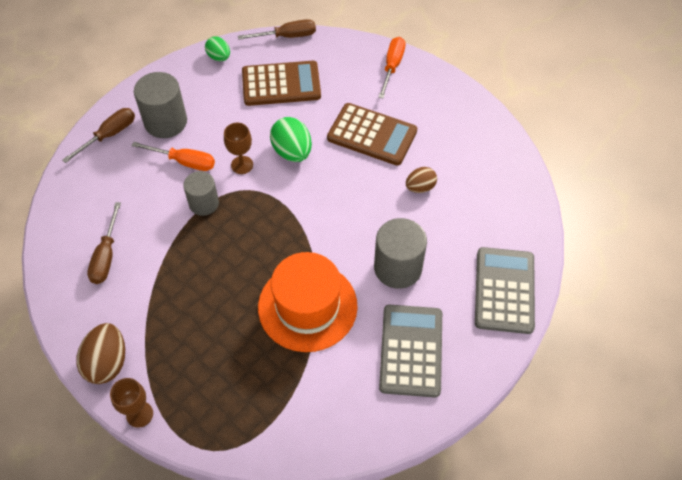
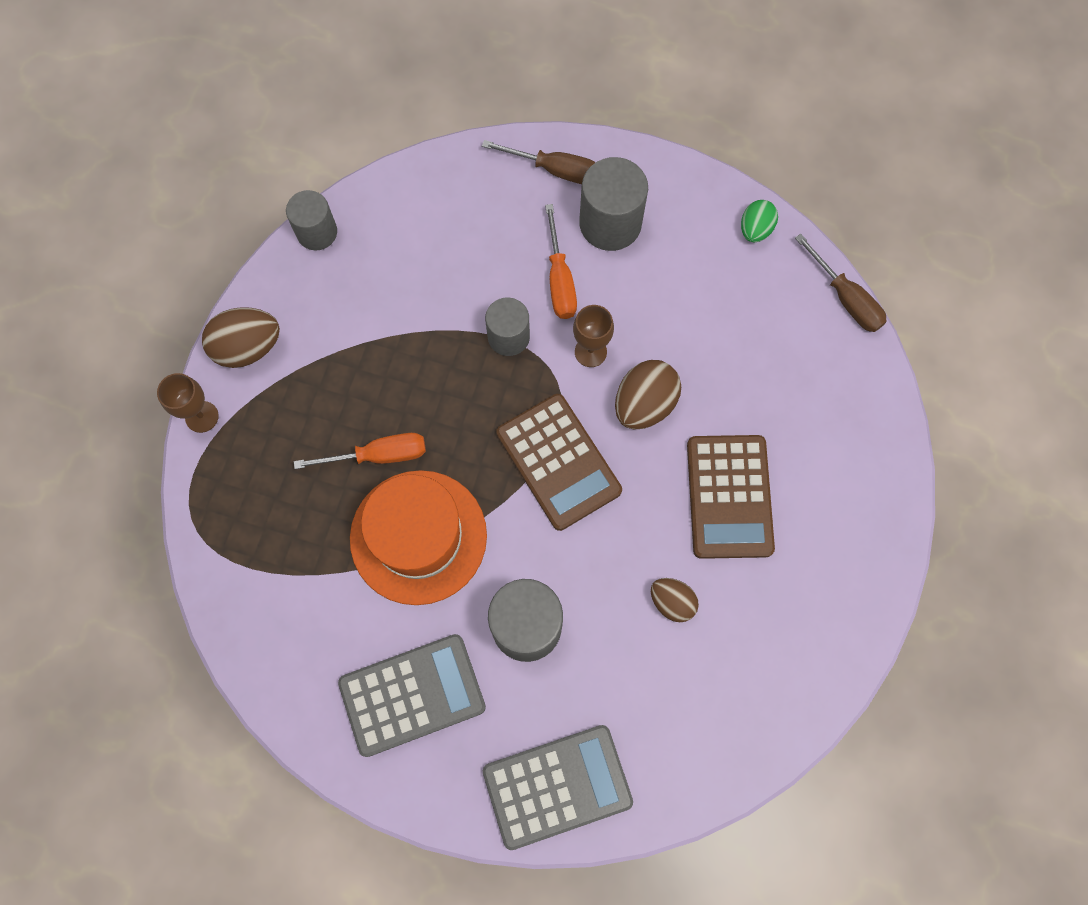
camera: 65 degrees right, 15 degrees up
(52, 286) = (317, 232): none -> grey cylinder
(106, 256) = (382, 267): brown screwdriver -> none
(281, 84) = (753, 333): brown calculator -> brown calculator (558, 462)
(292, 152) = (644, 404): green egg -> brown egg
(392, 66) = (872, 470): orange screwdriver -> orange screwdriver (378, 455)

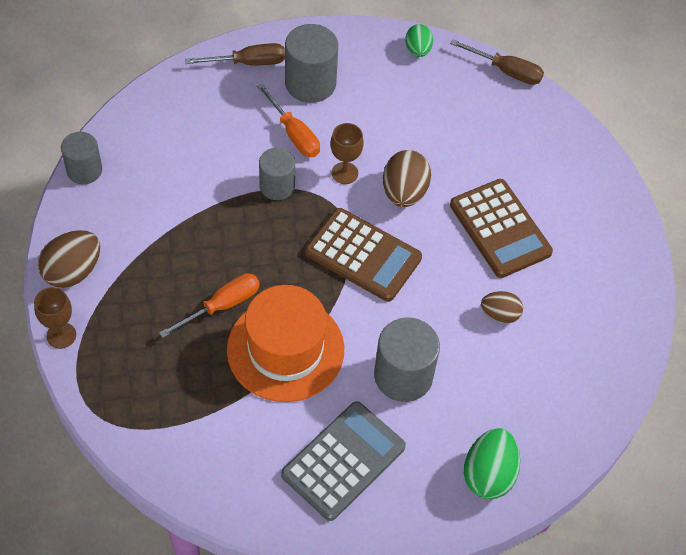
camera: 30 degrees left, 15 degrees down
(557, 786) = (488, 474): grey calculator -> green egg

